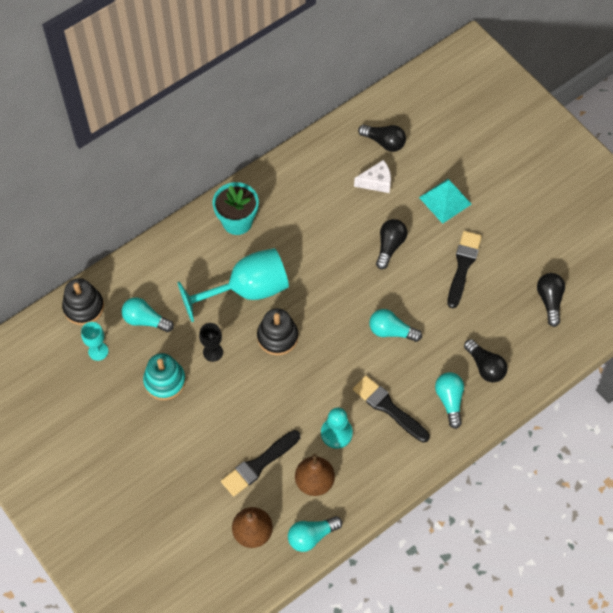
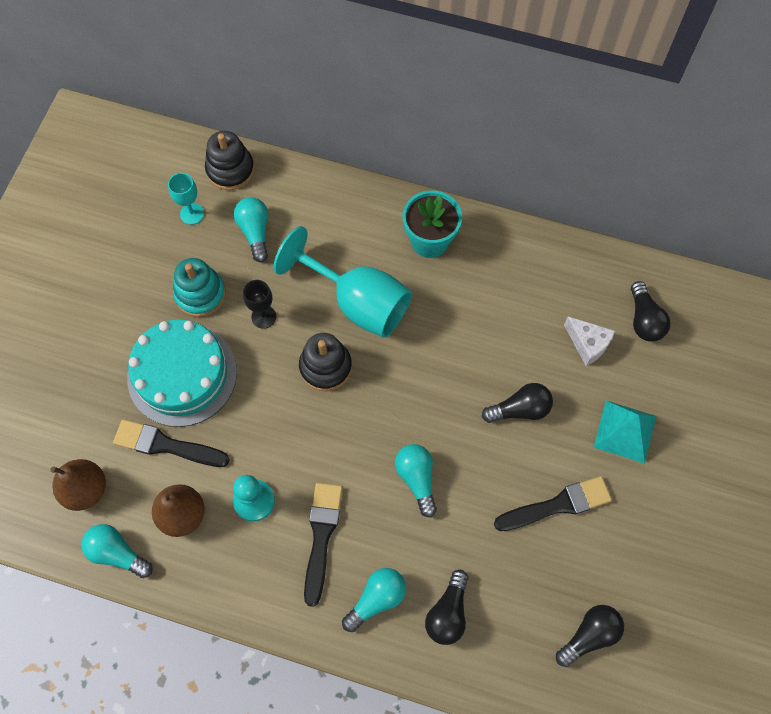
camera: 55 degrees right, 5 degrees up
(215, 426) = (182, 374): none -> turquoise cake

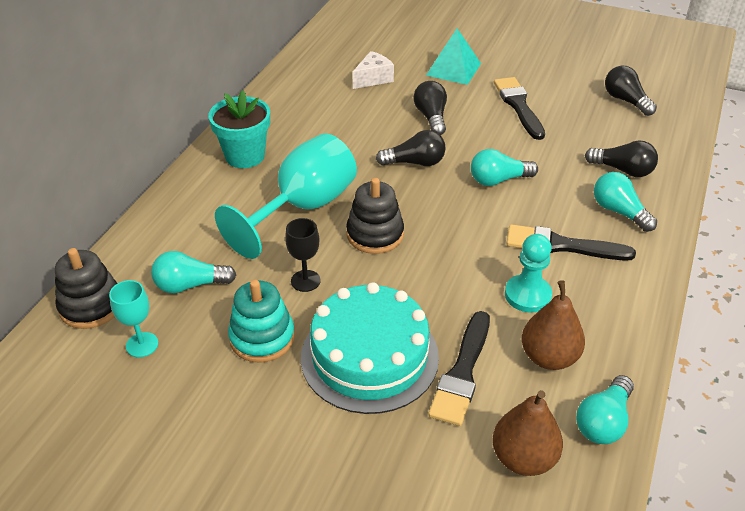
camera: 85 degrees left, 25 degrees down
(644, 320) = (355, 51): black light bulb -> black light bulb (415, 162)

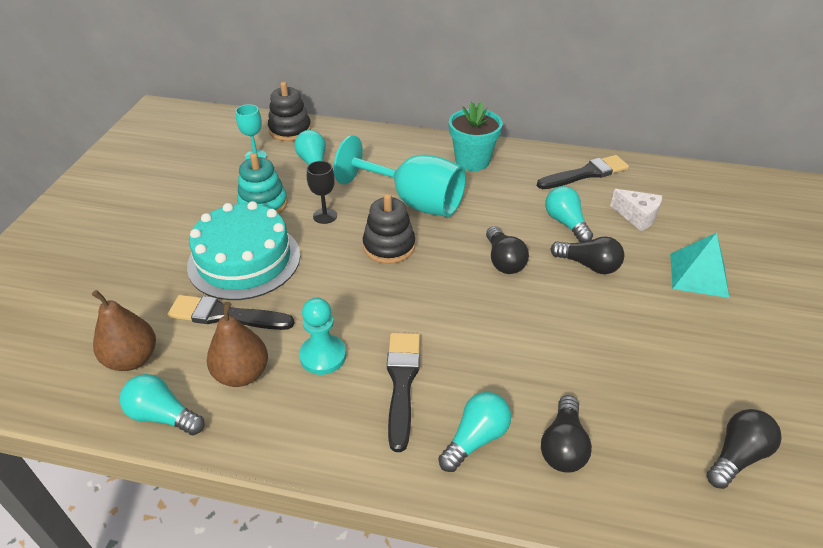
camera: 80 degrees right, 0 degrees up
(431, 117) = (589, 265): black light bulb -> black light bulb turned 45 degrees clockwise
(498, 180) = (498, 325): turquoise light bulb -> turquoise light bulb (566, 223)
(518, 106) = (653, 337): black brush -> black brush (585, 174)

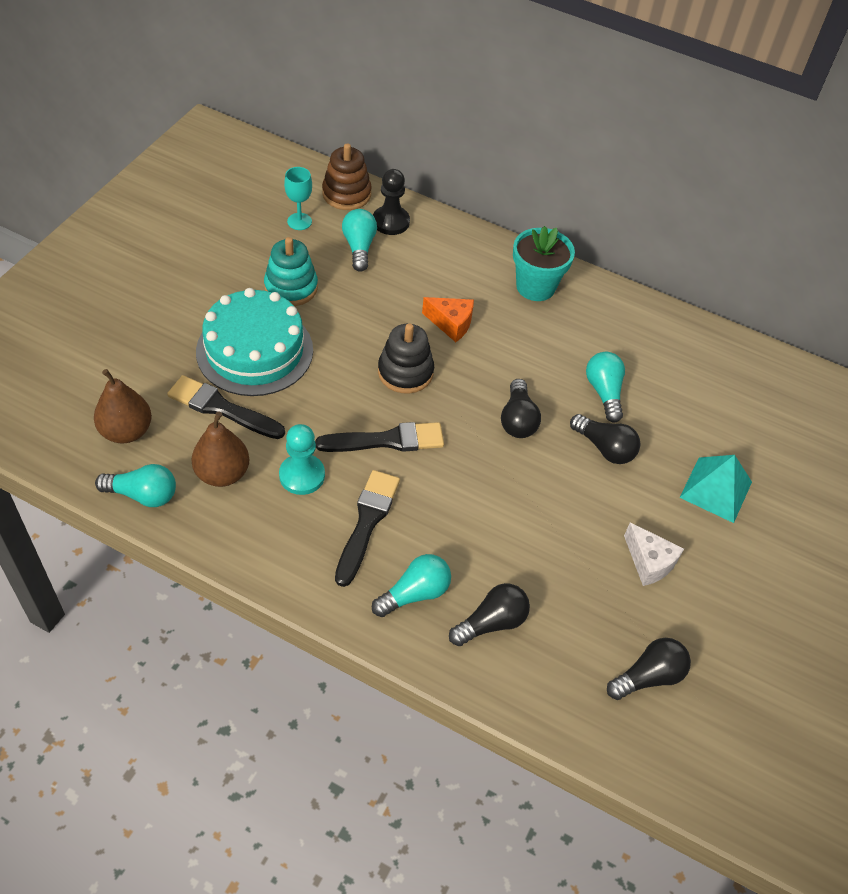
camera: 10 degrees right, 10 degrees up
(163, 416) = (143, 495): turquoise light bulb -> turquoise light bulb turned 150 degrees clockwise
(290, 130) = (346, 194): black stacking toy -> brown stacking toy
(325, 216) = (351, 318): black goblet -> none
(334, 141) = (391, 222): none -> black pawn
(414, 201) = (451, 324): turquoise goblet -> orange cheese
(563, 446) = (491, 622): black light bulb -> black light bulb turned 150 degrees counterclockwise
(585, 174) = (656, 335): black brush -> black brush (387, 440)
(637, 217) = (686, 404): white cheese -> white cheese (649, 562)

